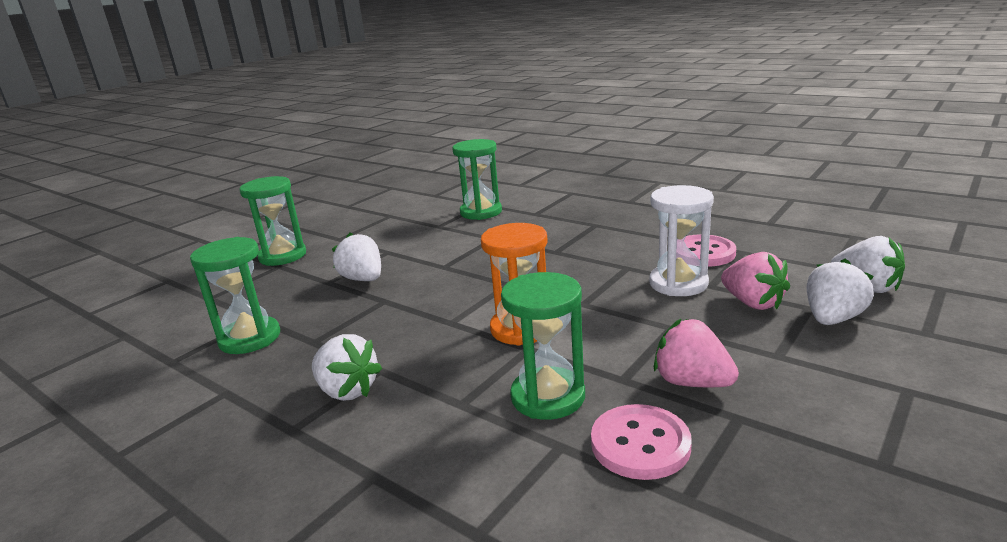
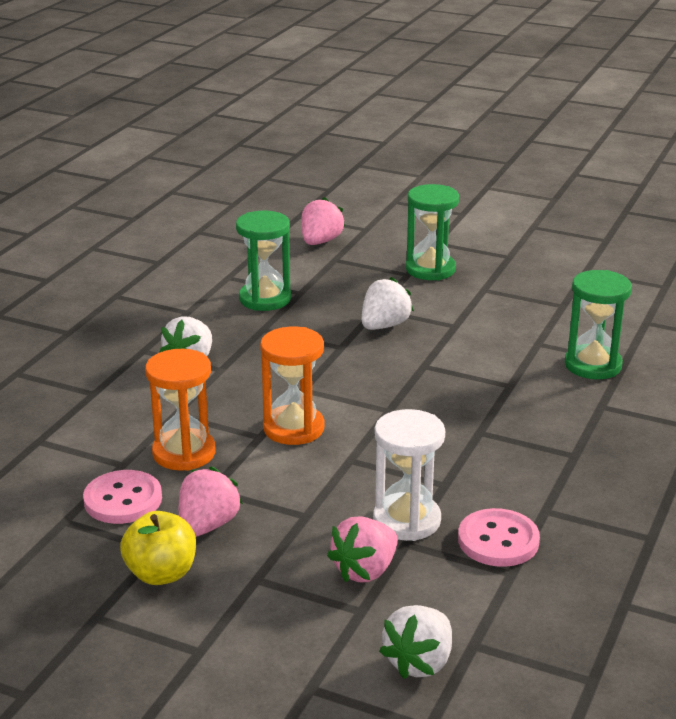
camera: 75 degrees right, 5 degrees up
(162, 303) = (320, 241): none -> pink strawberry
(548, 397) = (184, 453): green hourglass -> orange hourglass
(785, 414) = (161, 573): none -> yellow apple
(832, 318) = (335, 624): white strawberry -> none

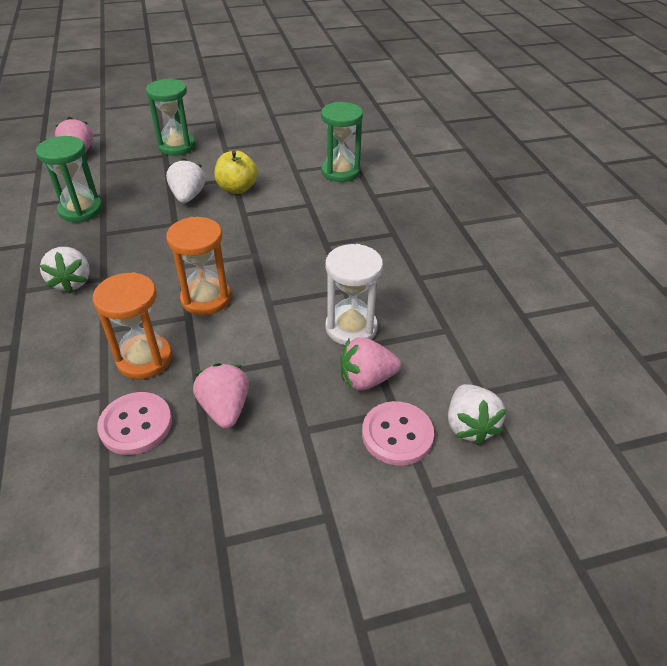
camera: 40 degrees left, 15 degrees up
(161, 573) = (232, 470): yellow apple -> yellow apple (237, 188)
(365, 570) = (366, 379): pink strawberry -> pink strawberry turned 75 degrees clockwise
(498, 540) = (417, 312): pink button -> pink button (397, 434)

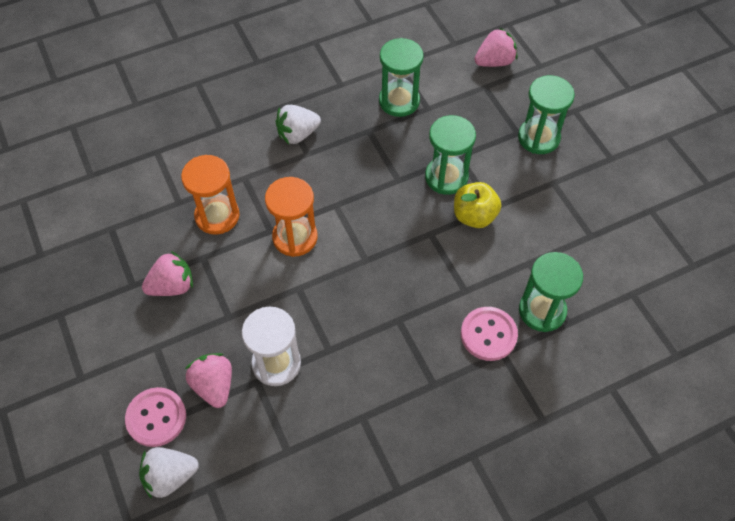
camera: 80 degrees right, 15 degrees up
(136, 425) = (152, 232): pink button -> pink button (488, 334)
(188, 196) = (446, 177): white strawberry -> green hourglass

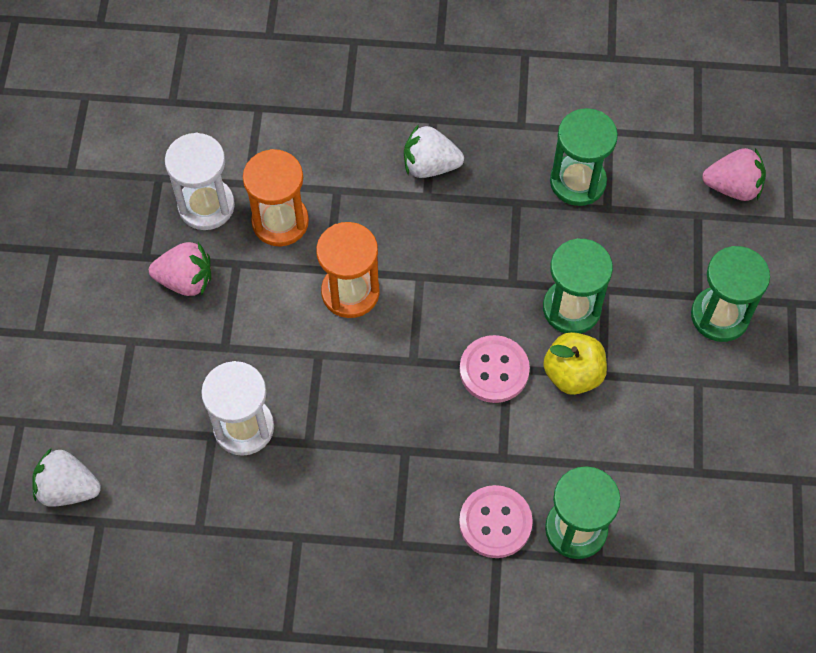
camera: 30 degrees right, 5 degrees up
(156, 418) = (89, 418): pink button -> pink button (494, 370)
(157, 230) = (206, 206): none -> white hourglass
(214, 385) = (165, 416): pink strawberry -> none

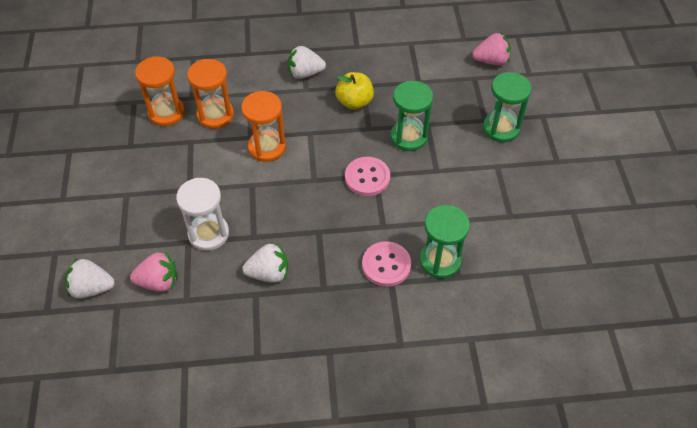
camera: 10 degrees left, 10 degrees down
(185, 280) = (158, 155): pink strawberry -> pink strawberry (159, 282)
(206, 206) = (166, 113): white hourglass -> orange hourglass
(322, 507) = (269, 273): none -> white strawberry
(573, 374) = (417, 172): yellow apple -> yellow apple (354, 102)
(577, 182) = (397, 70): green hourglass -> none

